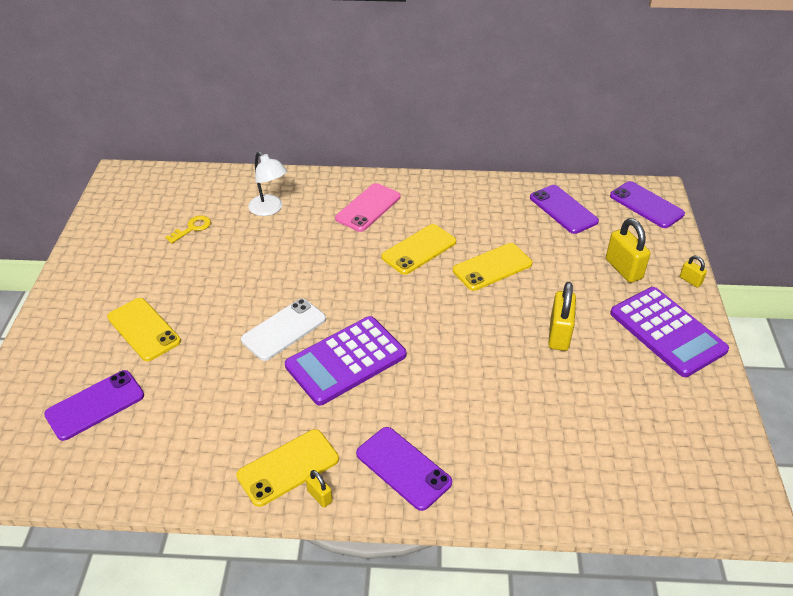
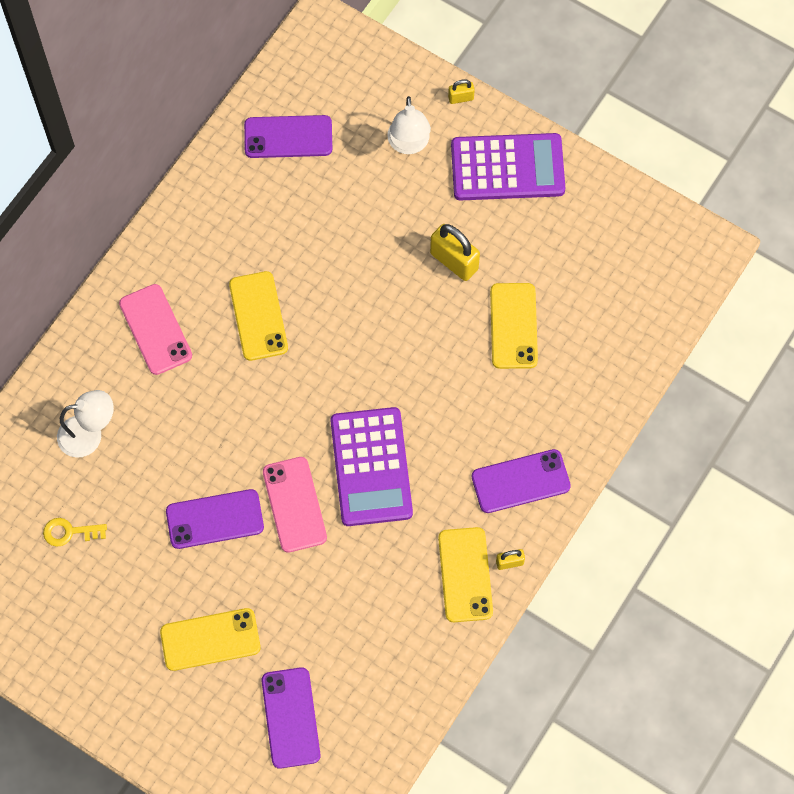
camera: 60 degrees left, 25 degrees up
(192, 228) = (70, 532): yellow key -> yellow key turned 75 degrees counterclockwise
(284, 329) = (294, 504): white phone -> pink phone
(492, 267) = (329, 262): yellow phone -> yellow phone (513, 326)
(623, 269) = (409, 144): yellow padlock -> white lamp
(646, 205) = (334, 53): purple phone -> purple phone (215, 519)

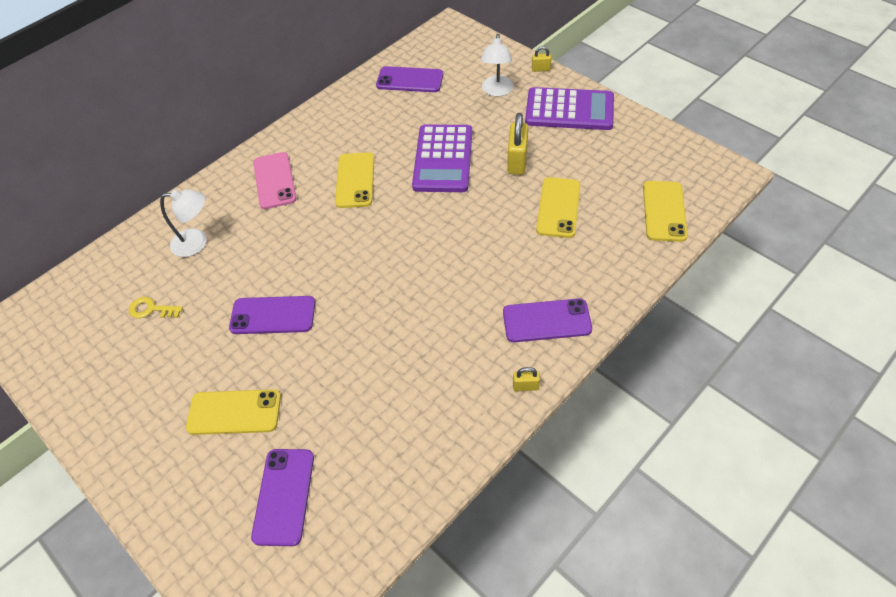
camera: 15 degrees right, 15 degrees down
(294, 504) = (343, 313): pink phone -> none
(371, 467) = (416, 293): purple calculator -> purple calculator (443, 159)
(454, 261) = (517, 161): yellow padlock -> yellow padlock turned 45 degrees clockwise
(465, 575) = (482, 391): yellow phone -> yellow phone (664, 211)

